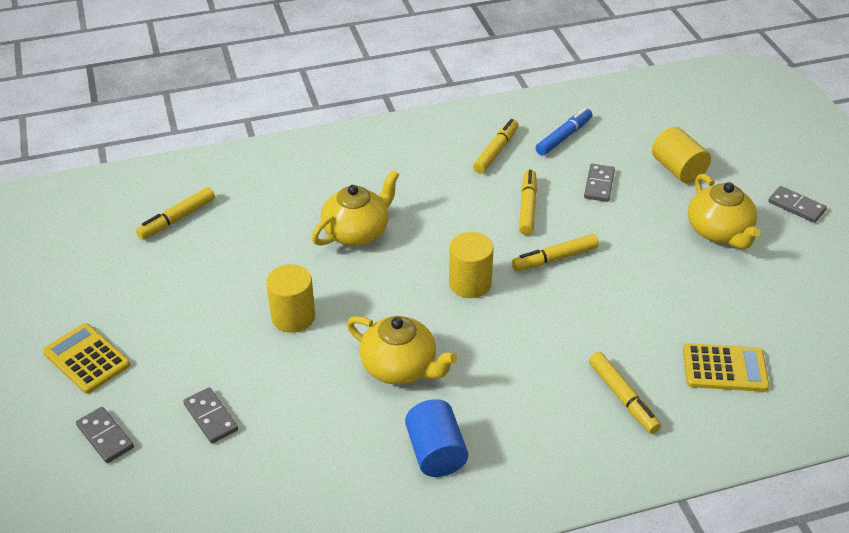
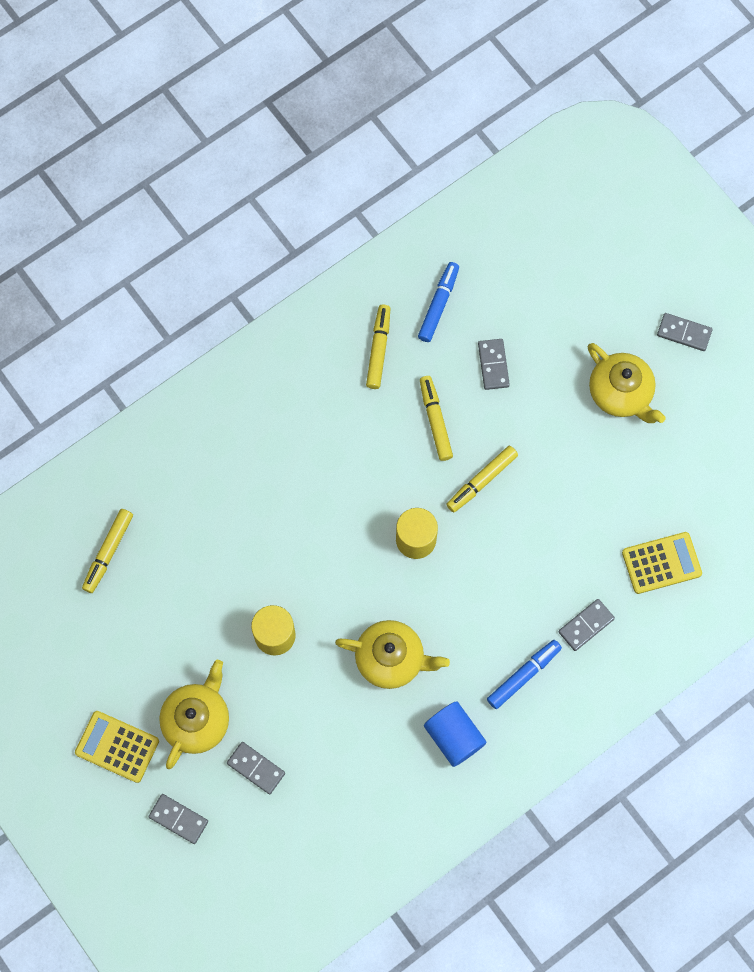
camera: 20 degrees left, 30 degrees up
(357, 232) = (287, 509): yellow teapot -> yellow teapot (197, 720)
(537, 421) = (524, 675): none -> blue marker
(622, 398) = (586, 625): yellow marker -> grey domino
(678, 169) = (562, 317): yellow cylinder -> none

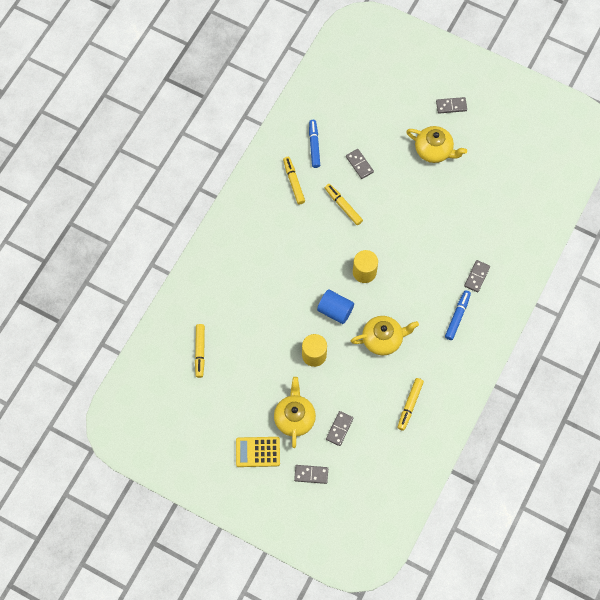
camera: 25 degrees left, 5 degrees down
(256, 768) = (339, 429): grey domino -> grey domino turned 75 degrees counterclockwise
(454, 736) = (437, 364): blue cylinder -> blue cylinder (335, 311)
(481, 481) = (384, 227): yellow marker -> yellow marker (409, 405)
(661, 563) = (499, 228): yellow calculator -> none

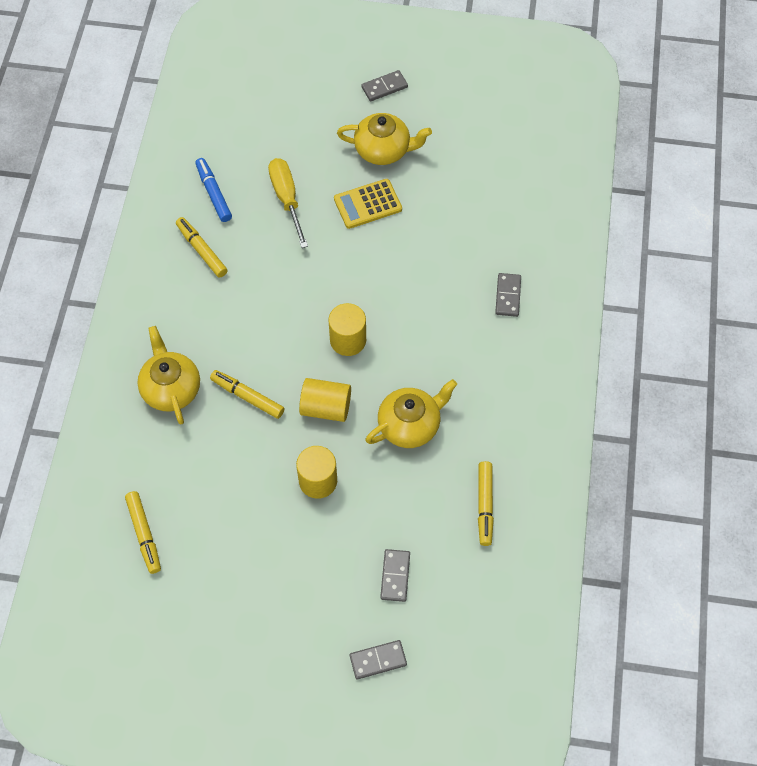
camera: 20 degrees left, 5 degrees down
(258, 452) = (284, 655): yellow calculator -> yellow calculator (368, 204)
(294, 418) = (322, 583): yellow teapot -> yellow teapot (171, 388)
(335, 311) = (326, 407): blue cylinder -> yellow cylinder
(343, 206) = (284, 260): yellow marker -> yellow marker (247, 397)
(359, 164) = (287, 199): grey domino -> yellow screwdriver
(457, 316) = (503, 358): blue marker -> none

